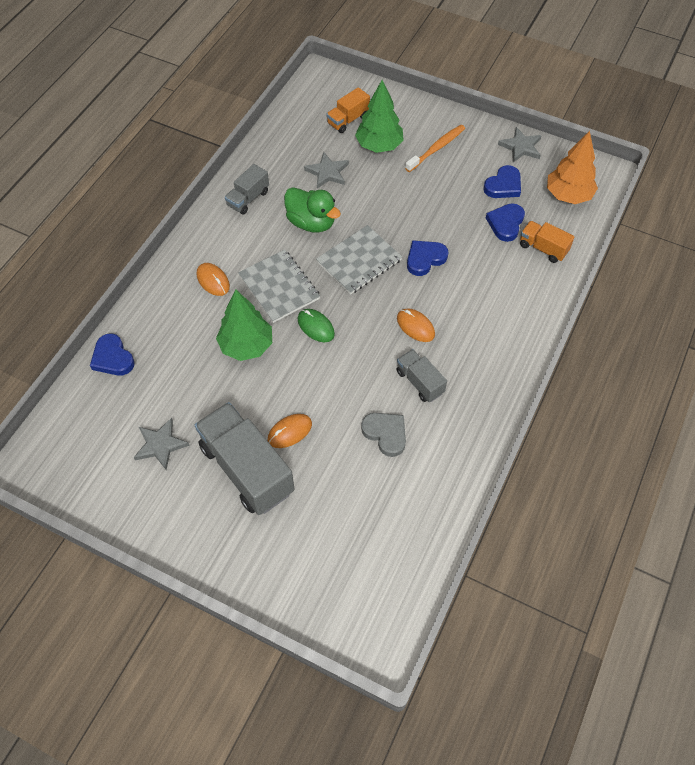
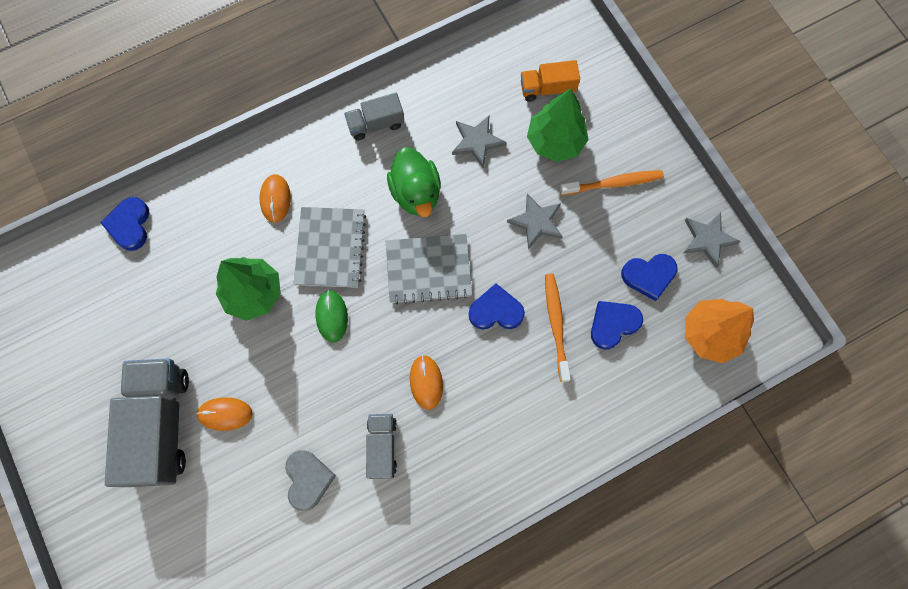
camera: 35 degrees right, 15 degrees up
(160, 445) = (107, 346): grey star -> grey star (536, 222)
(470, 244) = (556, 325): none -> orange toothbrush
(543, 248) = (628, 380): orange truck -> none

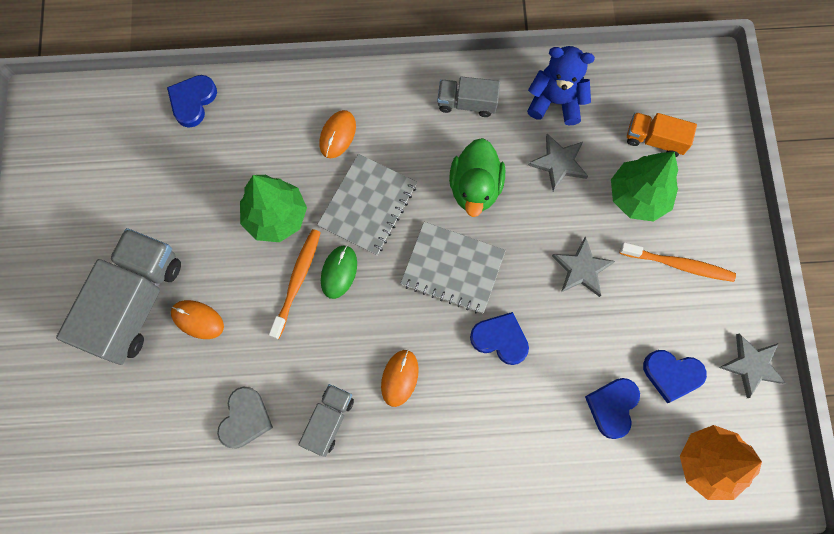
camera: 25 degrees right, 0 degrees up
(450, 91) = (555, 101): none -> blue teddy bear
(556, 325) = (554, 381): orange toothbrush -> orange toothbrush (297, 281)
(613, 324) = (612, 407): blue heart -> blue heart turned 60 degrees counterclockwise

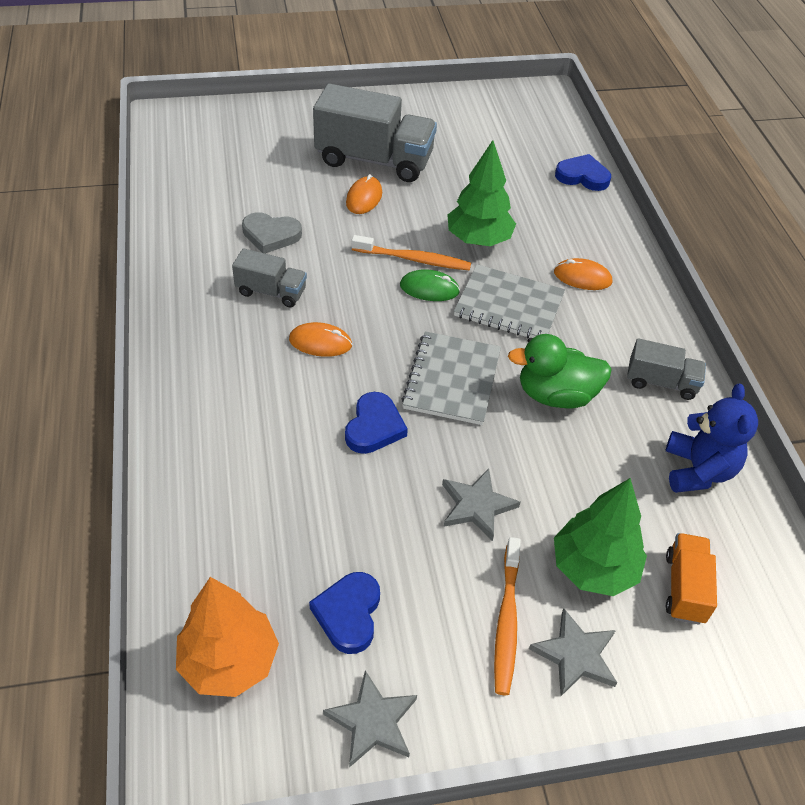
camera: 80 degrees right, 25 degrees down
(467, 103) = (661, 382): grey truck -> grey truck turned 105 degrees clockwise
(559, 163) = (613, 477): grey star -> grey star (575, 655)
(612, 407) = (300, 544): blue heart -> none

